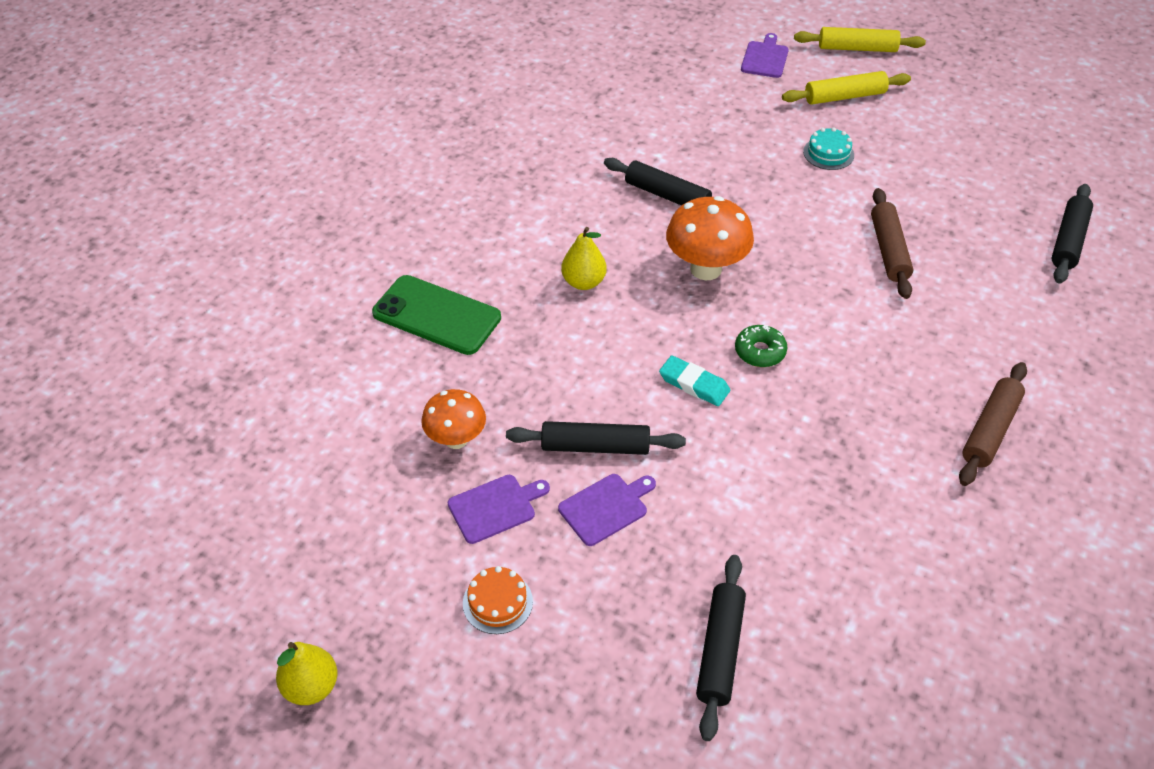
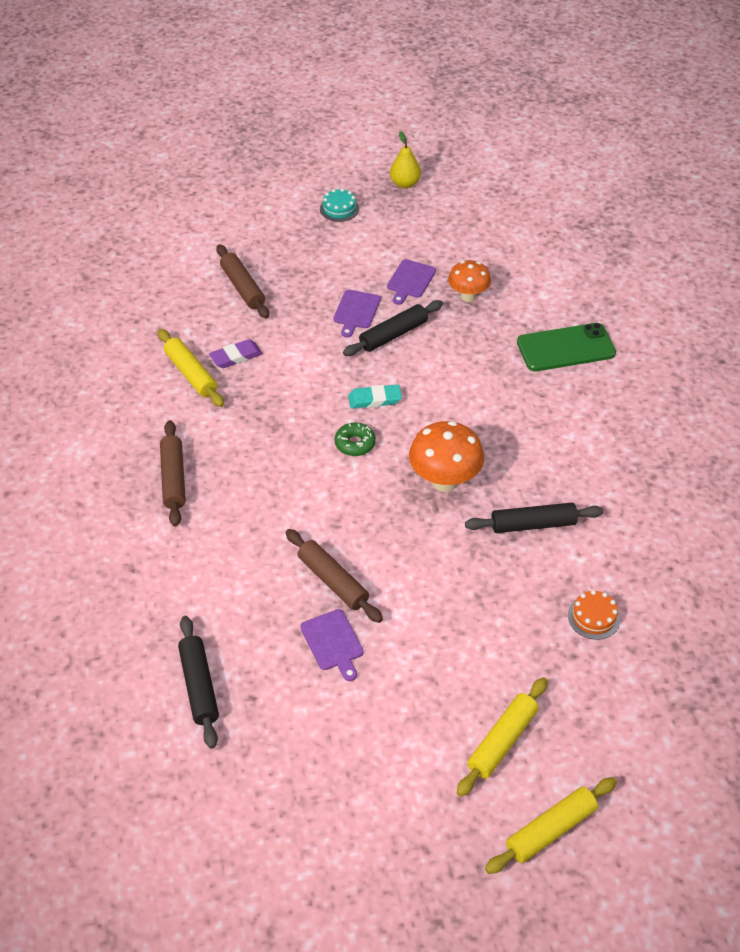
camera: 140 degrees right, 0 degrees up
(497, 602) = (363, 248): orange cake -> orange cake (594, 617)
(583, 282) = (510, 421): yellow pear -> none
(719, 650) = (243, 287): black rolling pin -> brown rolling pin
(765, 58) = (618, 745): purple cutting board -> purple cutting board (333, 642)
(811, 541) = (236, 356): none -> purple eraser
(828, 153) = (456, 654): turquoise cake -> turquoise cake (339, 209)
(887, 552) = (191, 374): none -> yellow rolling pin

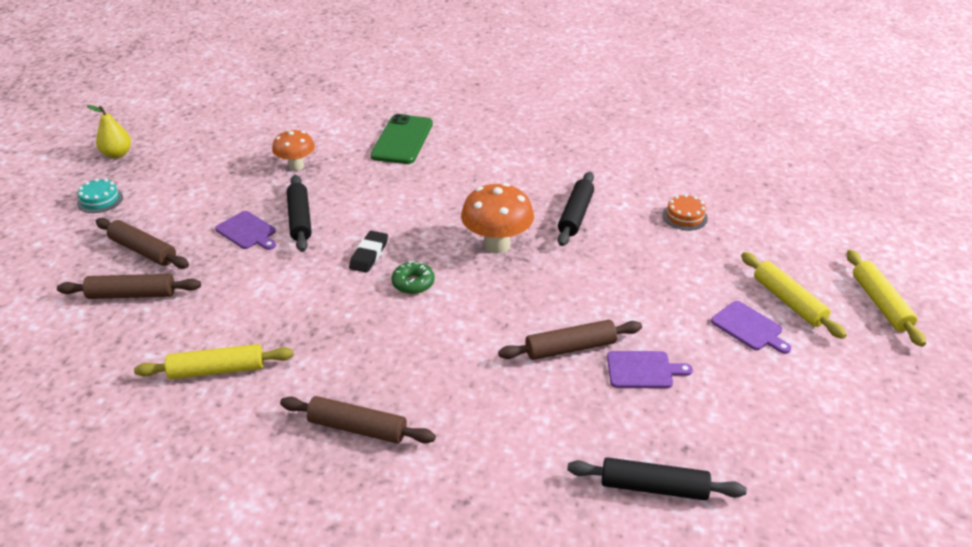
camera: 65 degrees left, 10 degrees down
(236, 356) = (226, 328): purple eraser -> none
(294, 266) = (143, 251): none -> brown rolling pin
(374, 399) = (369, 254): turquoise eraser -> black eraser
(410, 281) = (243, 189): purple cutting board -> purple cutting board (749, 327)

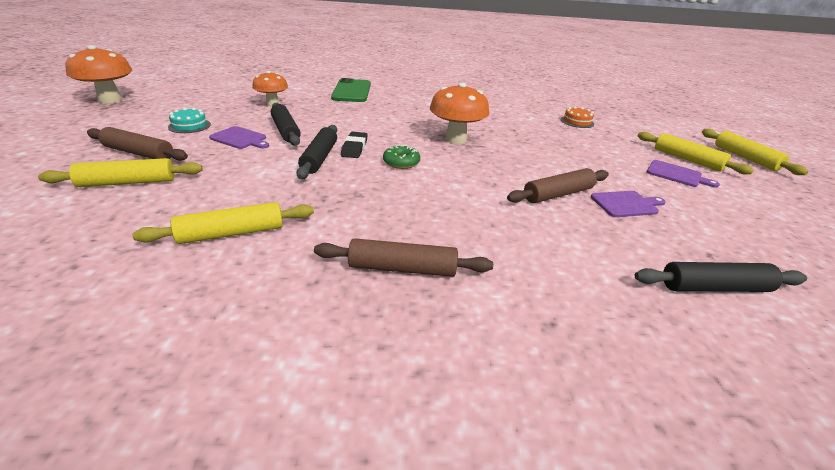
camera: 15 degrees left, 5 degrees down
(100, 200) = (93, 124): turquoise cake -> turquoise cake (189, 126)
(117, 154) = (110, 100): yellow pear -> orange mushroom
(132, 294) = (128, 182): brown rolling pin -> yellow rolling pin
(575, 215) = (502, 123): black rolling pin -> black rolling pin (319, 158)

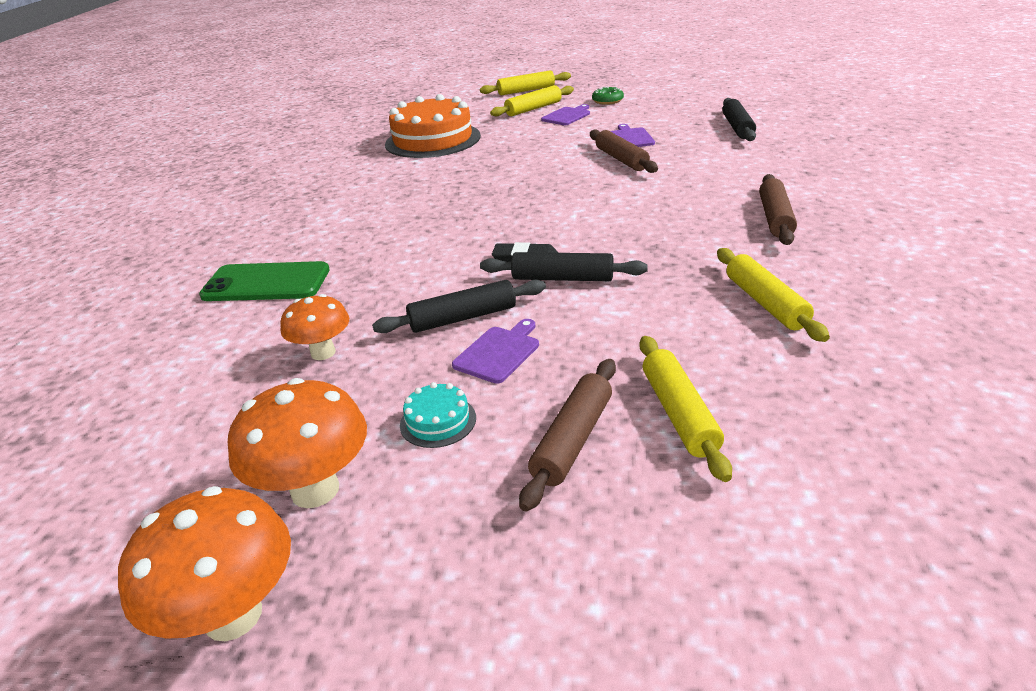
camera: 80 degrees left, 0 degrees up
(401, 162) = (566, 228): green donut -> green donut (607, 101)
(455, 139) = (491, 200): orange mushroom -> orange mushroom (315, 490)
(577, 122) = (433, 140): orange cake -> orange cake, size x2.44

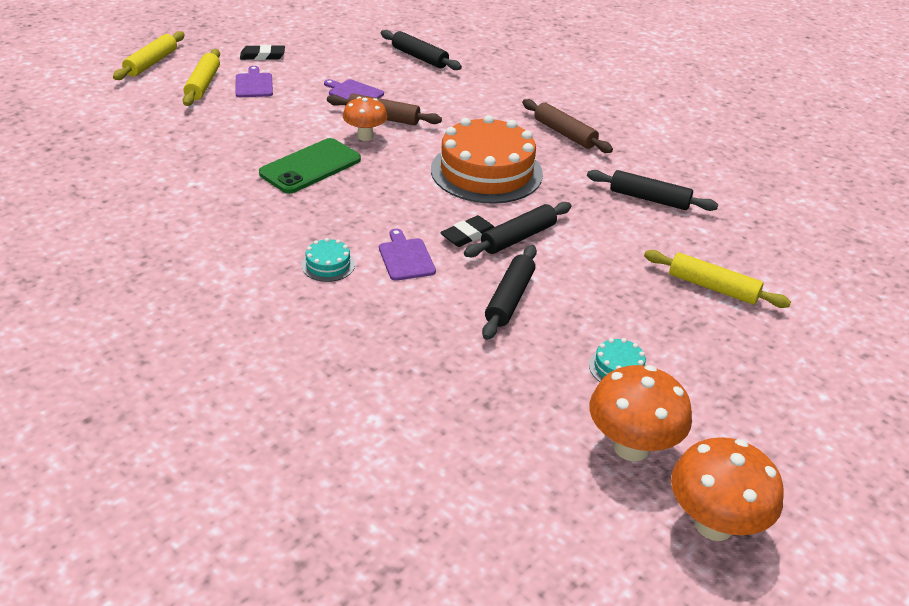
camera: 55 degrees left, 5 degrees up
(266, 283) = (304, 358): green phone -> green phone (310, 166)
(323, 353) = (467, 377): orange mushroom -> orange mushroom (365, 136)
(392, 236) = (328, 265): none -> turquoise cake
(433, 140) = (163, 154): orange cake -> orange cake (486, 172)
(499, 352) = (573, 308): purple cutting board -> purple cutting board (405, 257)
(573, 440) = (695, 332): brown rolling pin -> none
(607, 101) = (262, 56): green donut -> black eraser
(765, 303) = (649, 199): yellow rolling pin -> black rolling pin

